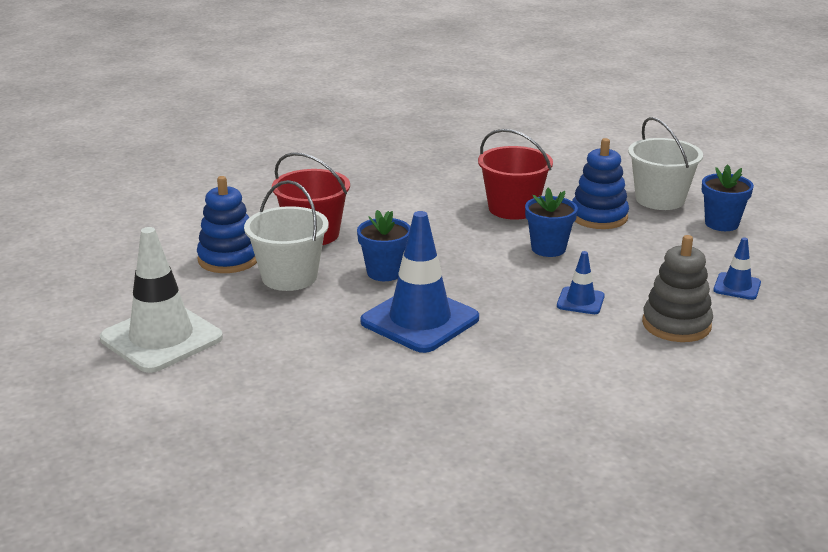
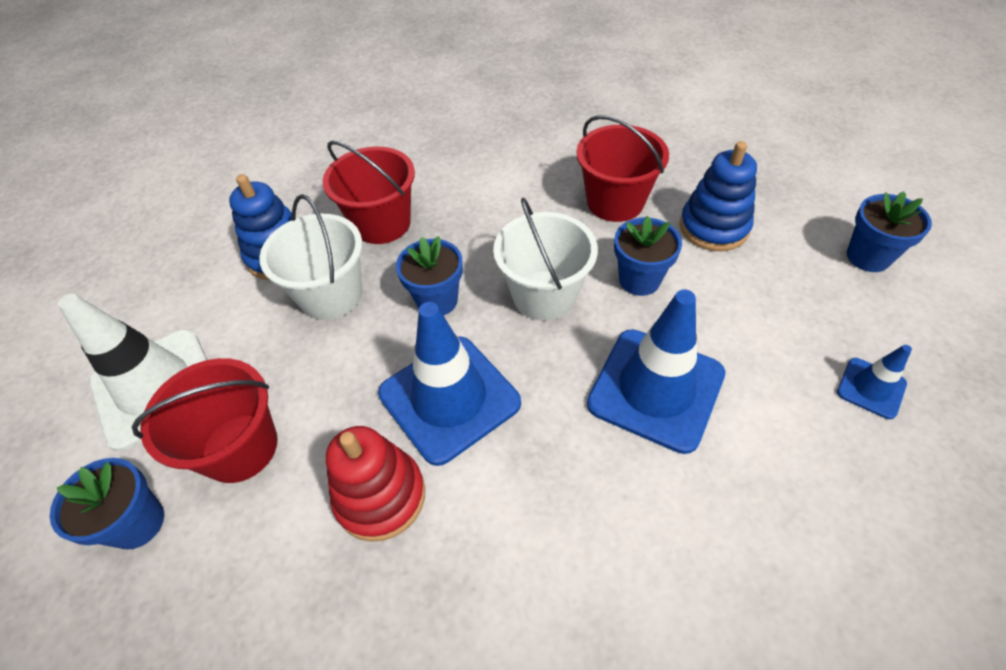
camera: 15 degrees right, 25 degrees up
(194, 403) = (137, 523): none -> blue flower pot
(257, 360) = (240, 447): none -> red bucket
(388, 370) = (380, 496): none -> red stacking toy
(580, 301) = (656, 389): blue traffic cone -> blue traffic cone, size x2.08
(660, 199) = (795, 203): white bucket -> white bucket (544, 295)
(676, 324) = (773, 459): grey stacking toy -> none

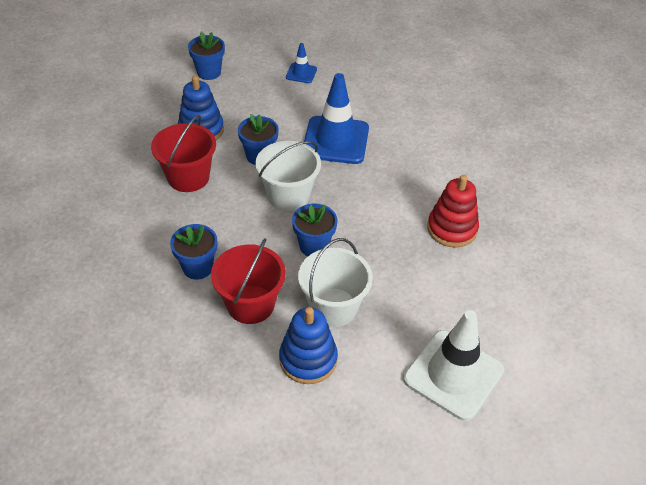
camera: 115 degrees left, 5 degrees down
(137, 523) = (529, 329): blue flower pot -> blue flower pot (197, 267)
(240, 447) = (463, 303): red bucket -> none
(449, 398) = (382, 219): blue traffic cone -> none

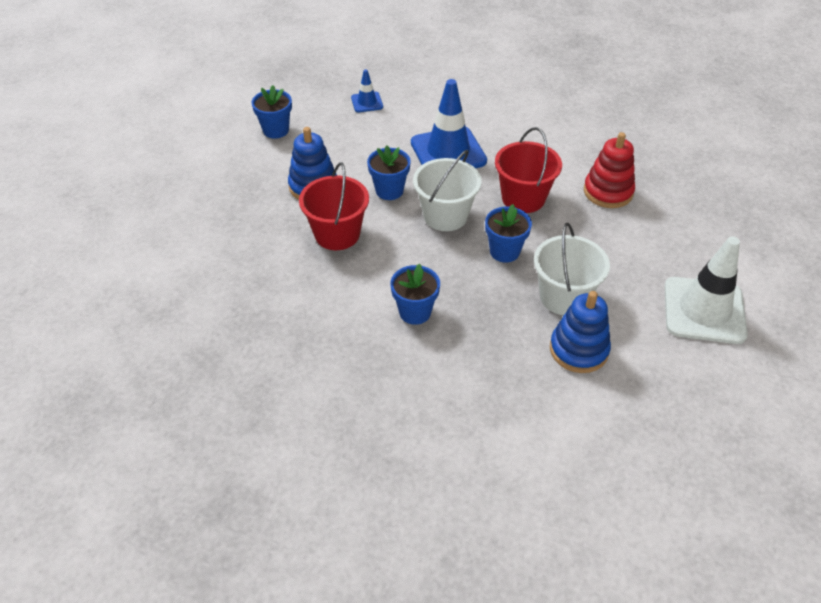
camera: 25 degrees left, 0 degrees up
(250, 304) = (490, 324): red bucket -> red bucket (523, 198)

